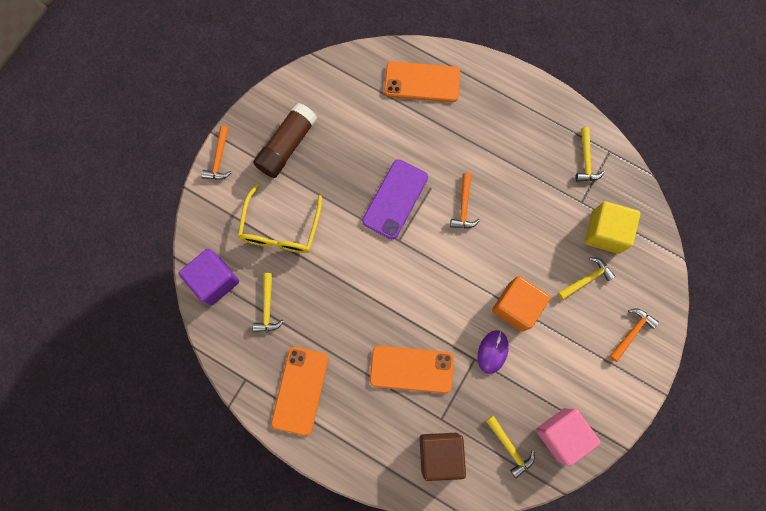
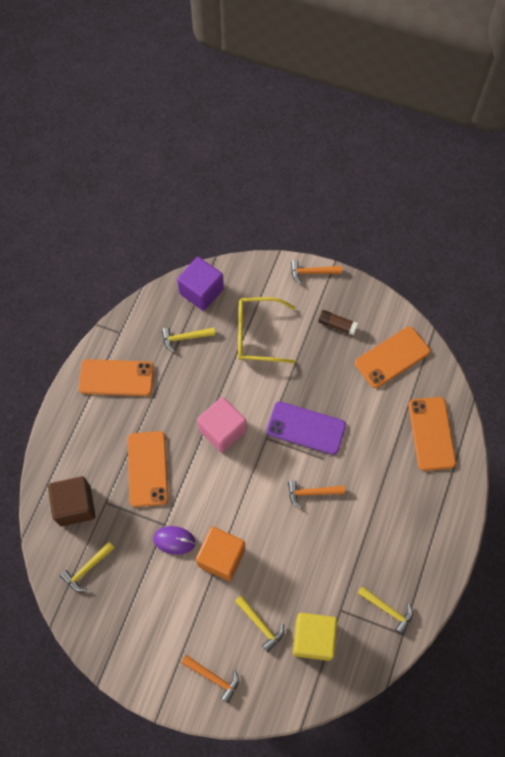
camera: 80 degrees right, 10 degrees down
(287, 145) = (337, 325): brown glue stick -> brown glue stick, size x0.54
(334, 100) = (392, 357): none -> orange phone
(561, 434) = (105, 617): pink cube -> pink cube (222, 430)
(586, 160) = (387, 609): yellow hammer -> yellow hammer turned 135 degrees counterclockwise

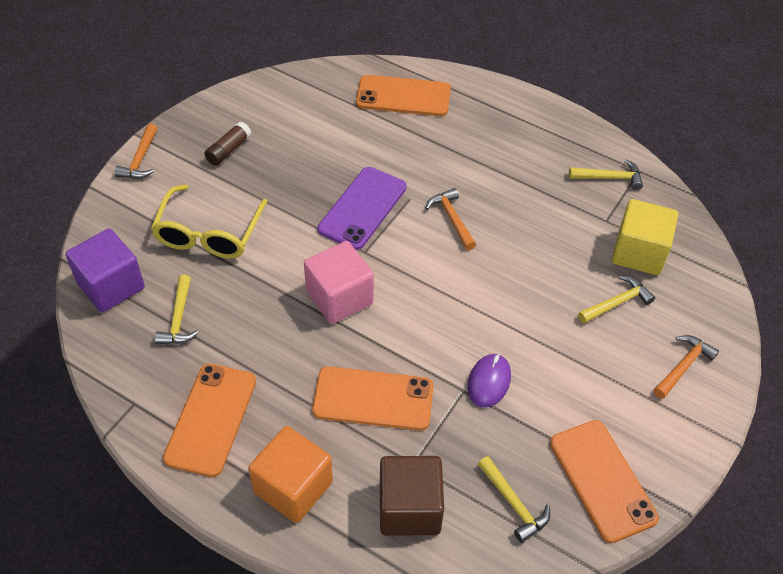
camera: 80 degrees left, 15 degrees down
(221, 557) = (521, 330): orange cube -> orange cube (293, 487)
(312, 493) = (452, 219): orange hammer -> orange hammer turned 150 degrees clockwise
(387, 609) = (609, 178): yellow hammer -> yellow hammer turned 45 degrees clockwise
(392, 357) = (293, 109): orange phone -> orange phone (602, 480)

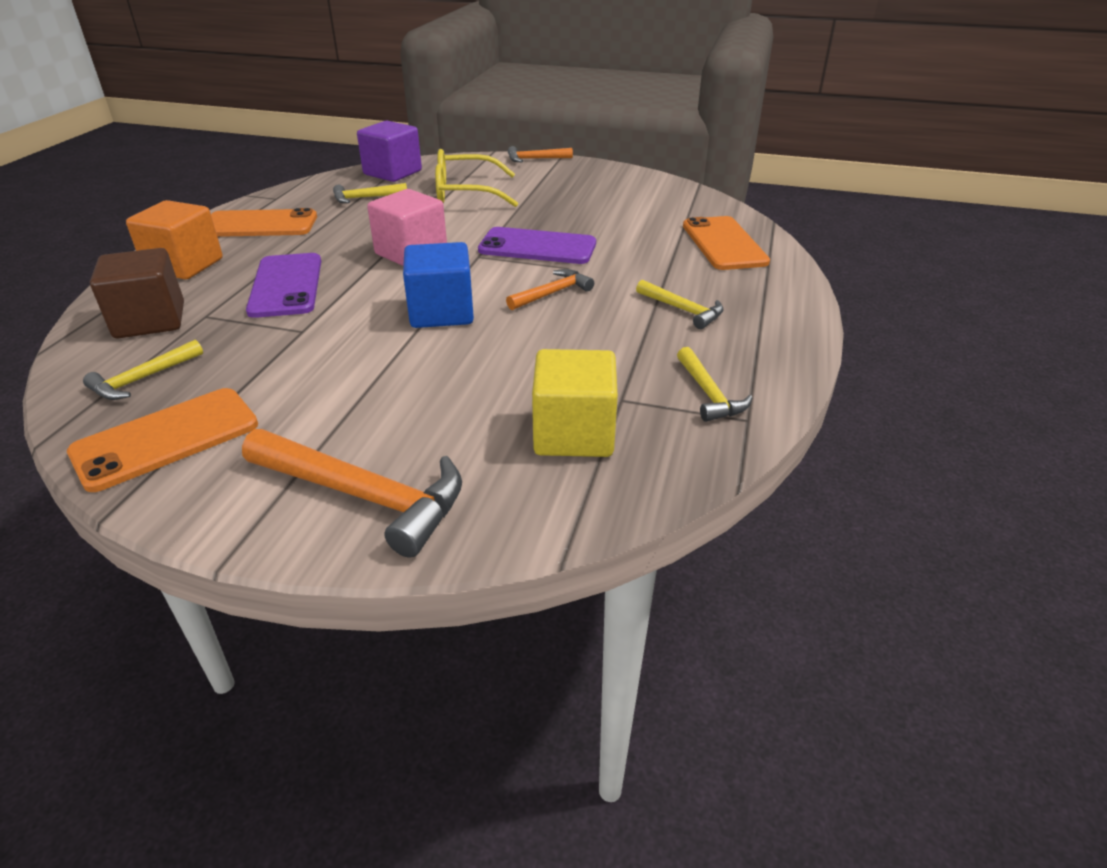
camera: 75 degrees right, 15 degrees down
(229, 150) = (572, 184): brown glue stick -> none
(373, 399) = (286, 285): orange phone -> purple phone
(461, 293) = (441, 312): none -> blue cube
(489, 382) = (315, 344): purple mouse -> none
(617, 303) = (467, 423): yellow hammer -> yellow hammer (682, 310)
(683, 366) = (364, 496): orange hammer -> orange hammer, size x1.80

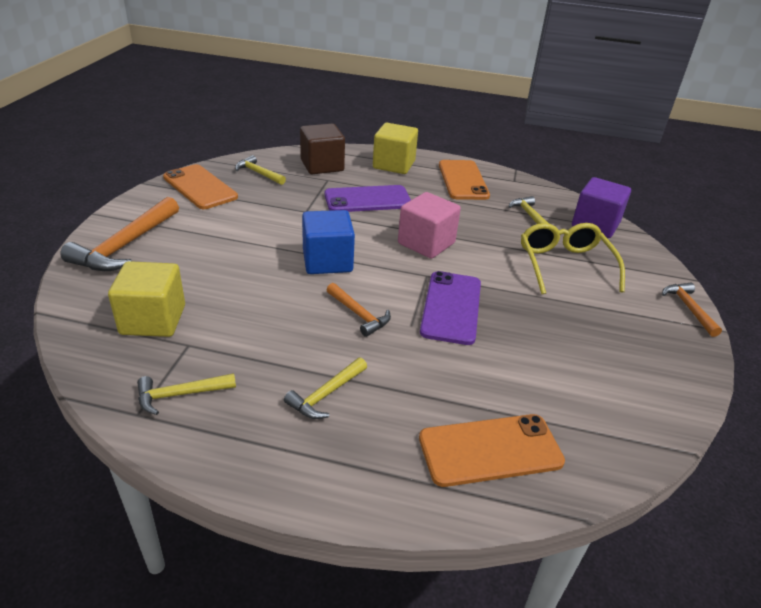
camera: 85 degrees right, 0 degrees up
(184, 265) = (394, 165): orange cube -> yellow cube

